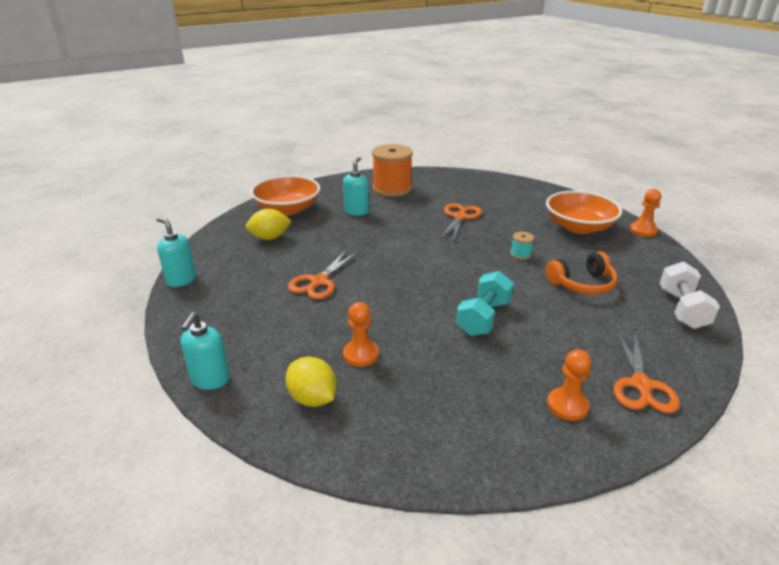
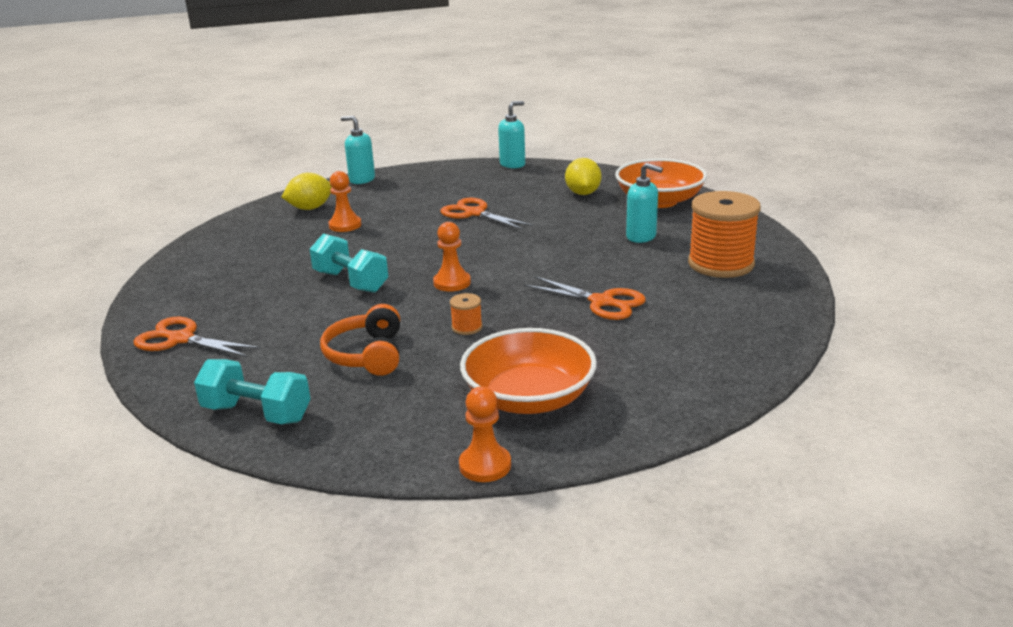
camera: 105 degrees right, 5 degrees down
(520, 254) = (467, 327): turquoise spool -> orange spool
(567, 405) = (199, 297): orange pawn -> orange pawn (452, 283)
(682, 309) = (257, 413): white dumbbell -> turquoise dumbbell

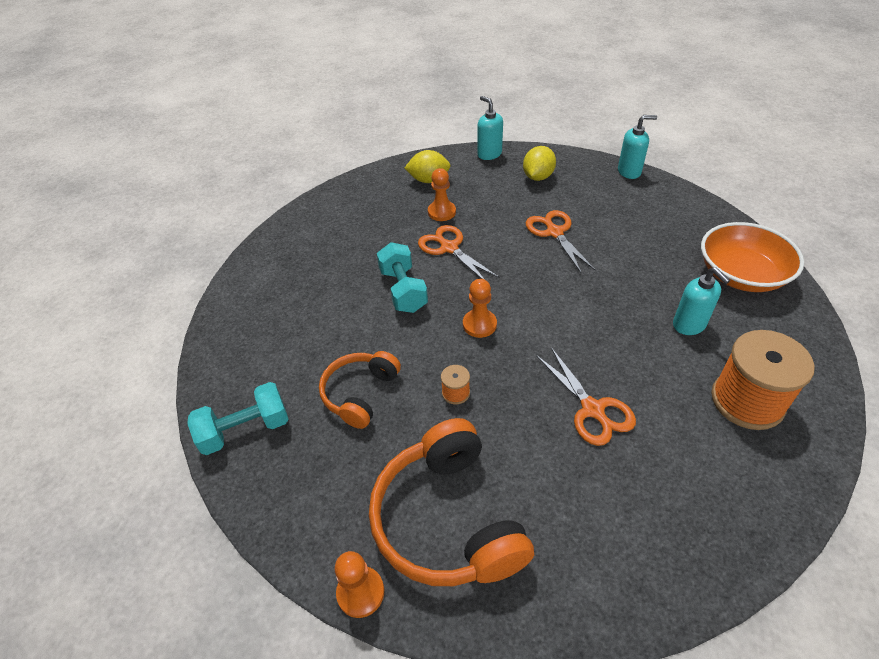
camera: 30 degrees right, 20 degrees up
(181, 339) = (250, 313): orange scissors -> orange scissors (449, 248)
(257, 413) = (245, 430): turquoise dumbbell -> turquoise dumbbell turned 75 degrees counterclockwise
(529, 398) = (448, 519): orange bowl -> orange headphones
(583, 193) = (670, 237): yellow lemon -> yellow lemon (538, 177)

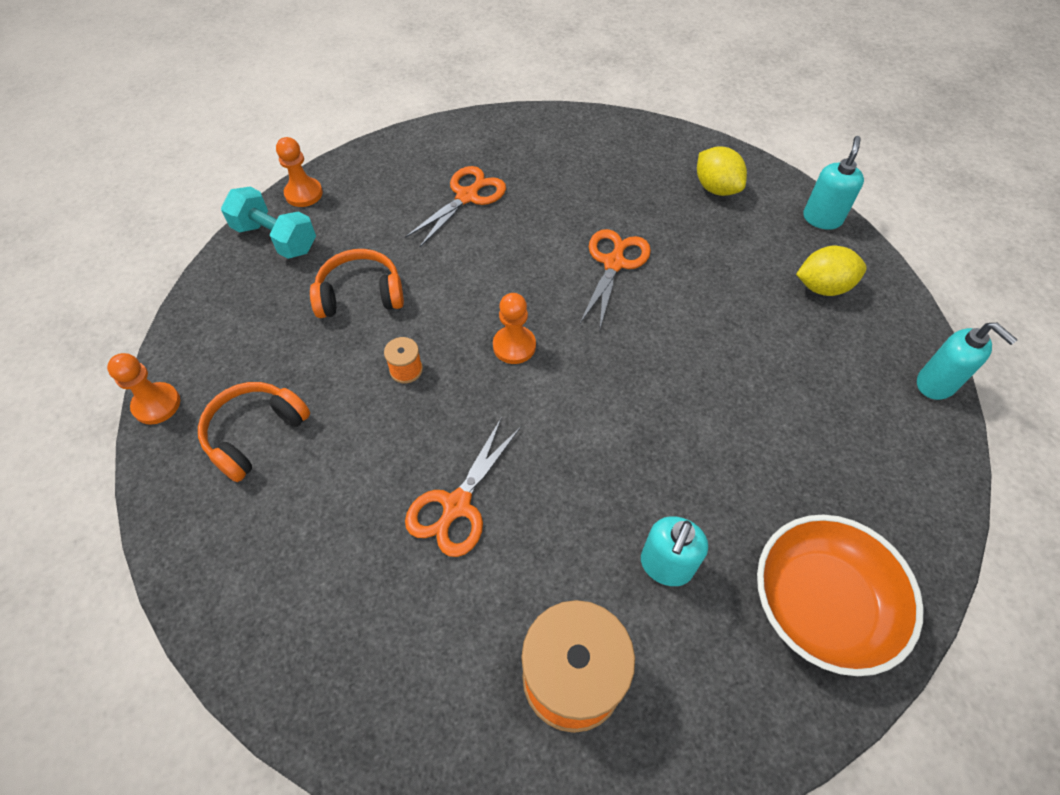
camera: 55 degrees right, 10 degrees up
(403, 290) = (518, 257): turquoise dumbbell -> none
(441, 212) = (669, 227): orange pawn -> orange pawn (304, 194)
(448, 519) = (255, 434): orange headphones -> orange headphones, size x0.60
(554, 232) = (726, 350): orange scissors -> orange scissors (467, 196)

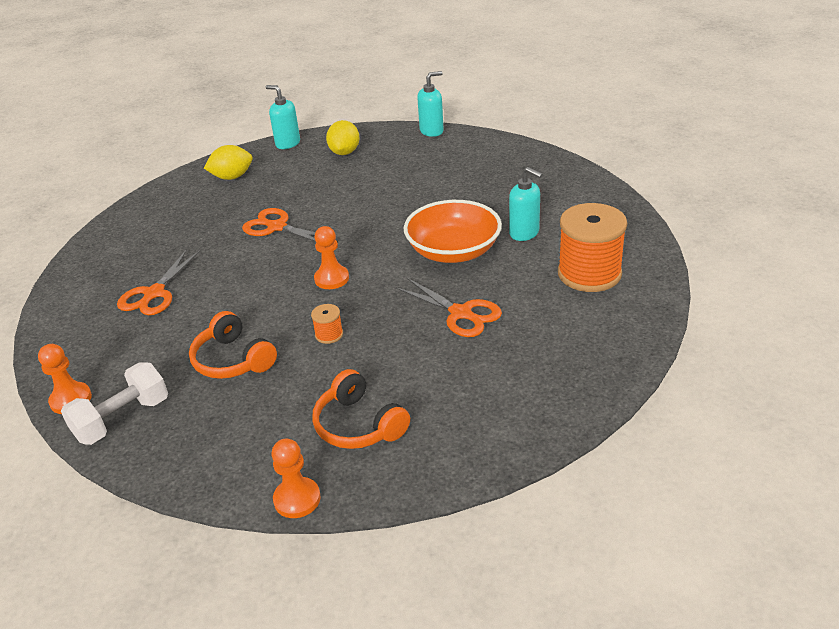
camera: 75 degrees left, 20 degrees down
(275, 238) = (122, 419): turquoise dumbbell -> white dumbbell
(360, 295) = (233, 360): orange headphones -> orange headphones turned 45 degrees counterclockwise
(467, 196) = (154, 293): orange scissors -> orange scissors turned 120 degrees counterclockwise
(820, 604) = (557, 187): orange bowl -> orange bowl (453, 251)

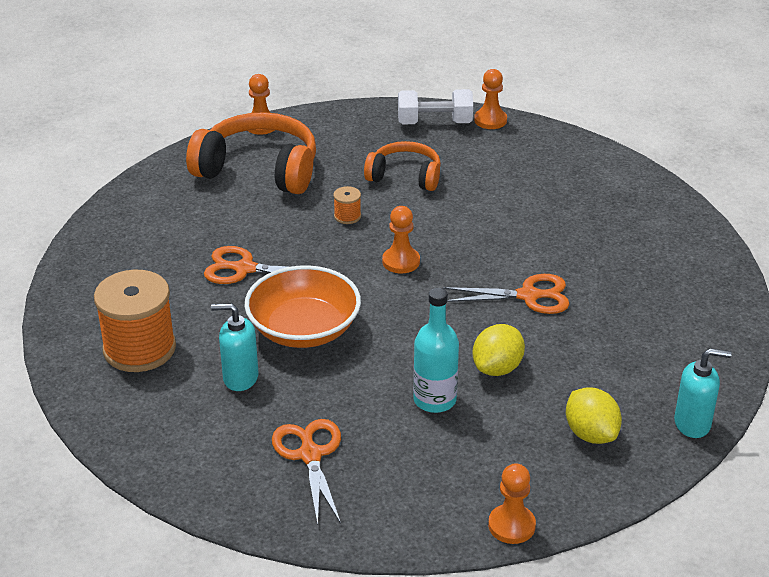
camera: 145 degrees right, 0 degrees up
(122, 419) = (434, 123): white dumbbell -> white dumbbell turned 75 degrees clockwise
(154, 293) = (549, 198): orange scissors -> orange scissors (310, 455)
(232, 177) = (679, 342): yellow lemon -> yellow lemon (497, 368)
(358, 425) = (259, 170): orange headphones -> orange headphones, size x1.66
(410, 188) = (434, 400): none -> turquoise bottle
(432, 131) = (511, 525): turquoise soap dispenser -> orange pawn

